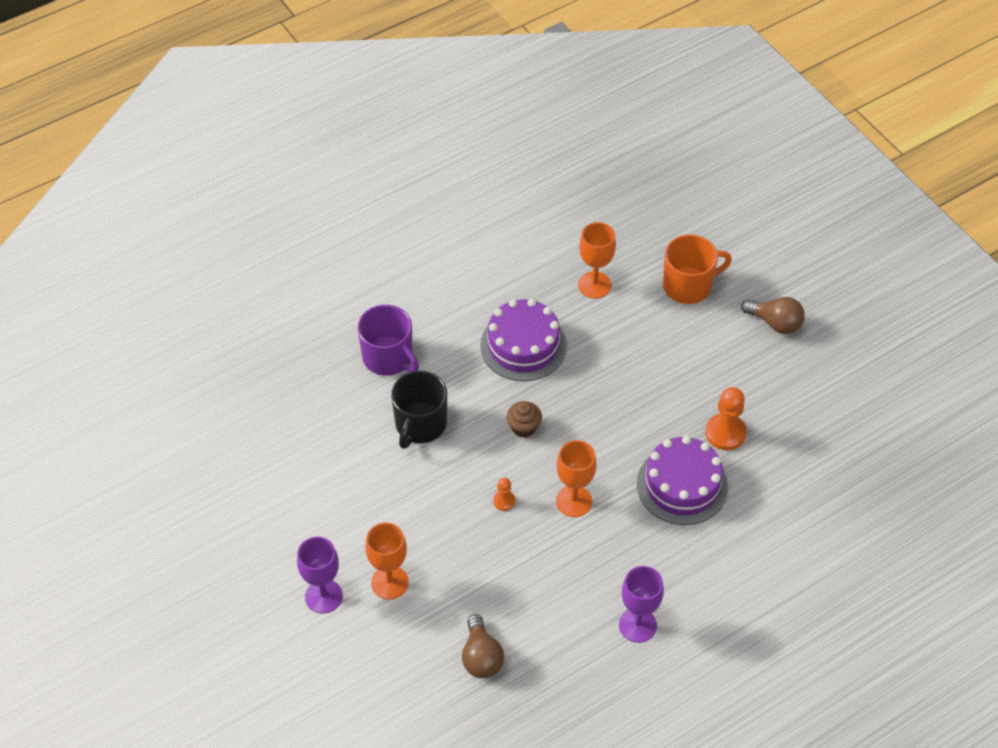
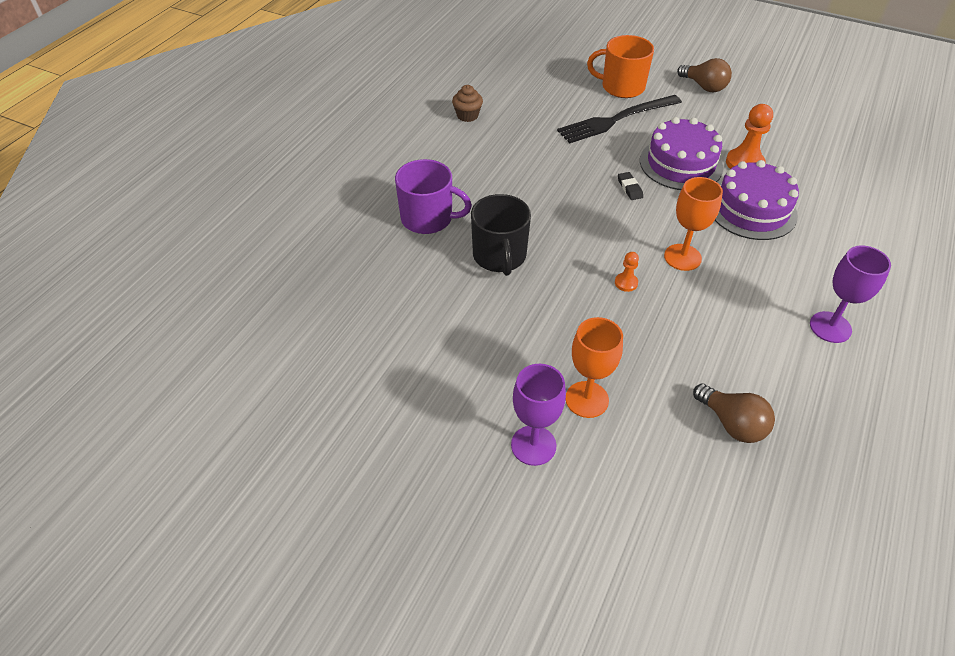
camera: 30 degrees left, 5 degrees down
(523, 345) = (535, 167): purple cake -> purple cake (681, 164)
(524, 427) = (590, 222): brown cupcake -> brown cupcake (467, 115)
(590, 409) = (629, 188): none -> black eraser
(594, 285) = (553, 110): orange goblet -> none
(647, 324) = (616, 120): none -> black fork
(688, 285) = (621, 87): orange mug -> orange mug turned 120 degrees counterclockwise
(775, 323) = (704, 87): brown light bulb -> brown light bulb turned 45 degrees clockwise

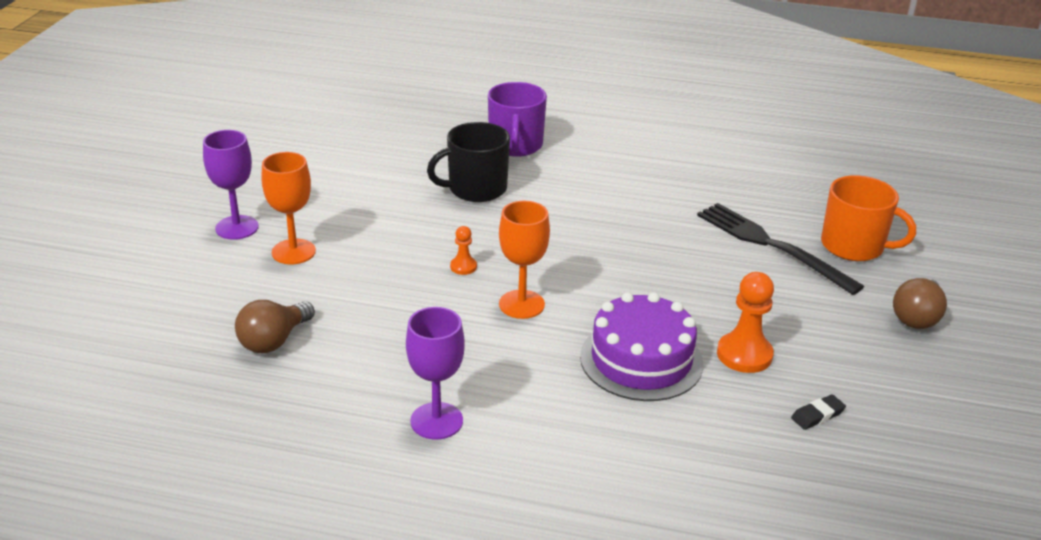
camera: 75 degrees right, 15 degrees down
(467, 115) = (705, 147): brown cupcake -> none
(621, 87) = (854, 246): orange mug -> orange mug turned 120 degrees clockwise
(629, 188) = (633, 262): black eraser -> black eraser (817, 415)
(681, 164) = (707, 299): purple cake -> none

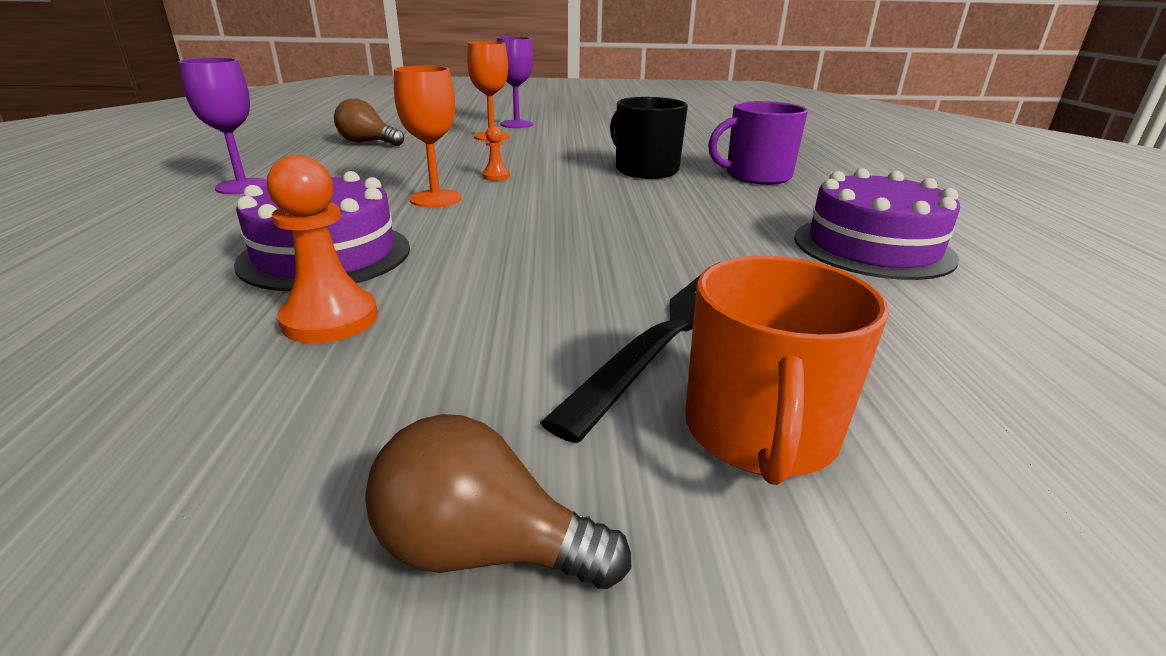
camera: 75 degrees right, 5 degrees down
(674, 154) = (872, 247): none -> purple cake
(817, 415) = (133, 392): black eraser -> none

